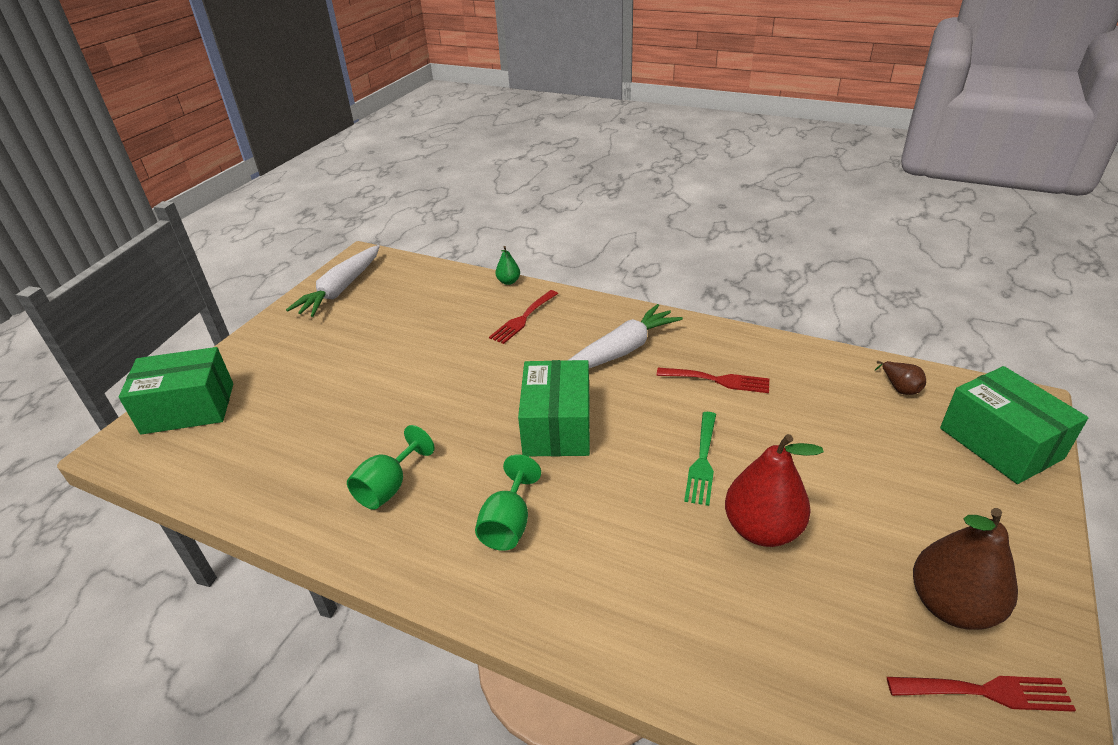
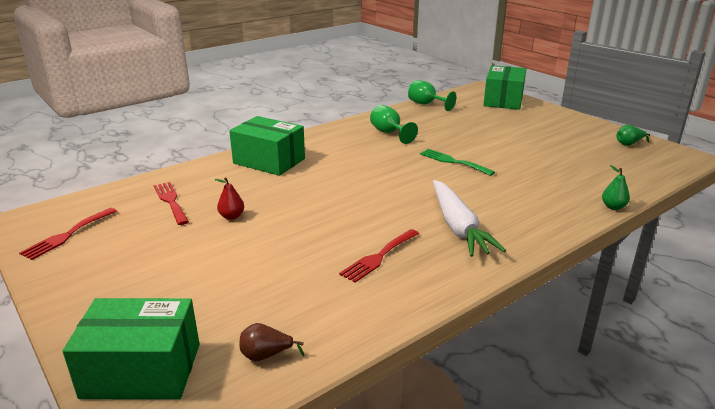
camera: 115 degrees right, 10 degrees down
(341, 289) = (629, 144): white carrot -> green pear
(508, 524) = (328, 153): green goblet -> green goblet (426, 104)
(523, 319) = (540, 199): red fork -> red fork (170, 201)
(557, 426) = (391, 182): green box -> green box (269, 161)
(702, 461) = (304, 218): green fork -> green fork (453, 161)
(762, 529) = (232, 216): red pear -> red pear, size x0.48
(951, 605) = (106, 251): brown pear -> none

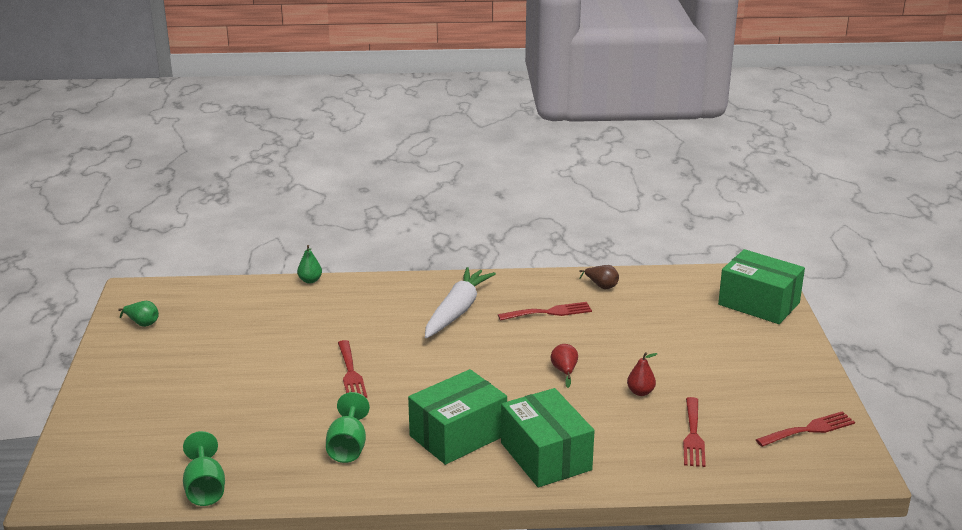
camera: 145 degrees left, 0 degrees up
(266, 355) = (679, 286): brown pear -> brown pear (601, 286)
(308, 211) = (564, 371): none -> red pear
(453, 161) = (351, 373): green fork -> red fork
(503, 100) = (93, 449): green box -> green box (458, 435)

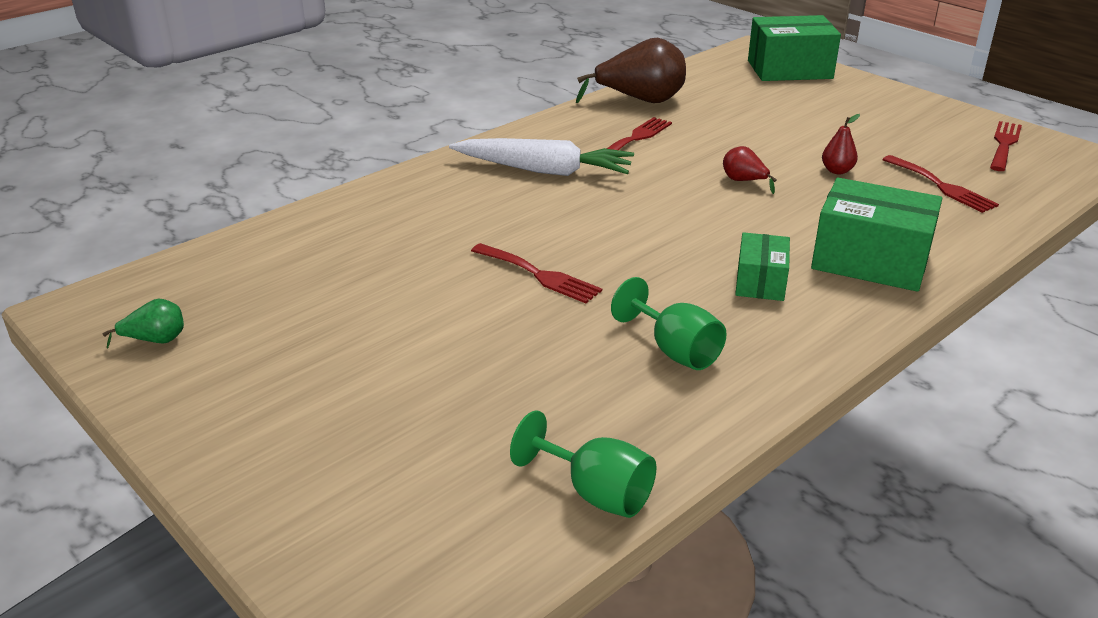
camera: 40 degrees left, 5 degrees up
(310, 280) = (321, 204): green pear -> none
(457, 311) = (544, 170): white carrot -> white carrot turned 120 degrees clockwise
(458, 435) = (760, 282): green box -> green box, size x0.57
(601, 286) = (640, 101): brown pear -> brown pear, size x2.10

